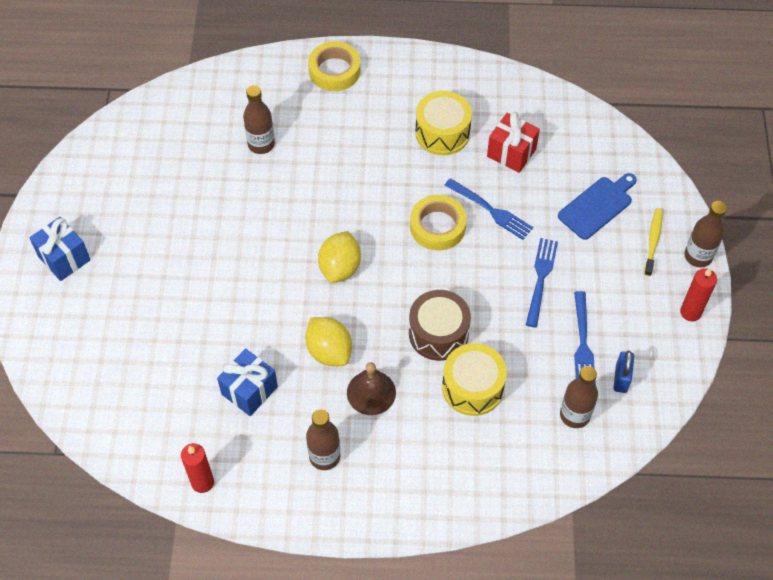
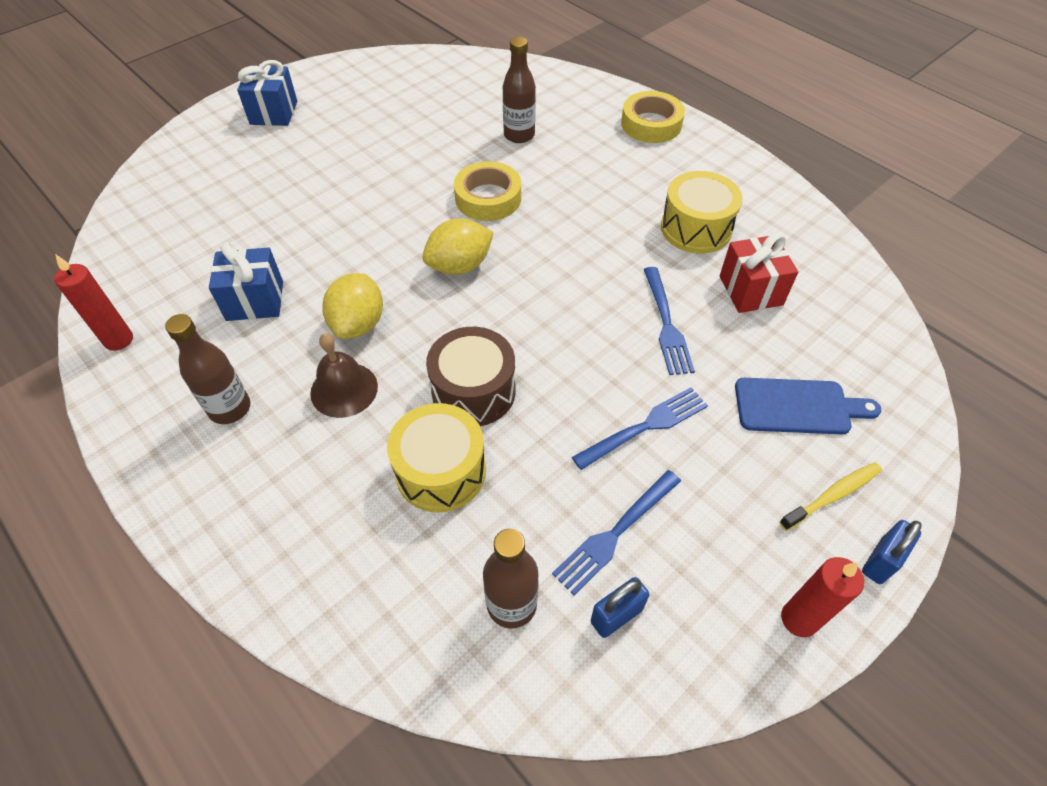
camera: 45 degrees right, 5 degrees down
(437, 226) = (593, 299): yellow tape -> yellow tape (488, 198)
(698, 256) = (880, 561): brown bottle -> blue padlock

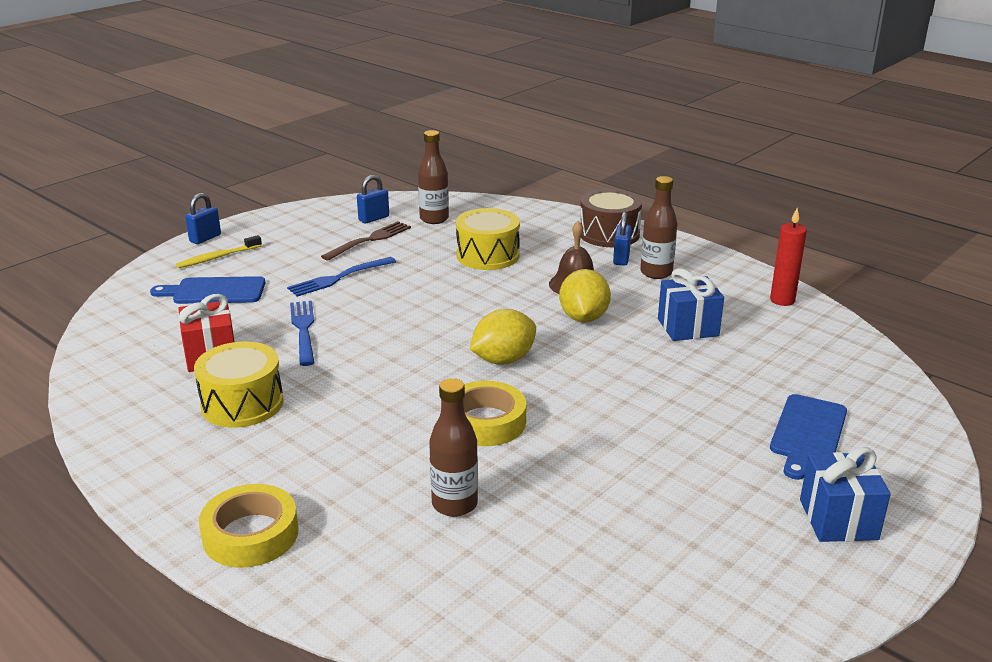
camera: 175 degrees right, 25 degrees down
(239, 173) = (807, 433): none -> blue cutting board
(258, 448) = (621, 258): none -> blue padlock
(473, 391) = (472, 288): brown drum -> brown drum (609, 234)
(615, 533) = (369, 240): blue fork -> brown fork
(799, 619) = (268, 221): red candle -> none

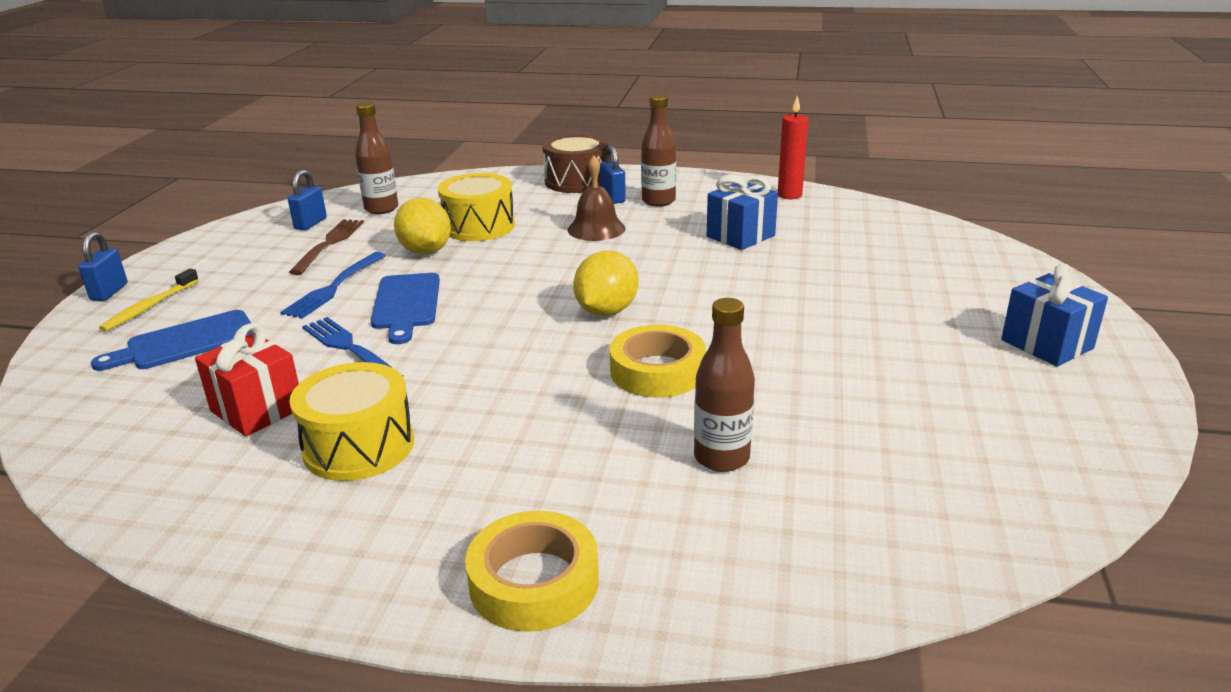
camera: 30 degrees left, 0 degrees up
(583, 318) = (639, 254): yellow lemon -> yellow lemon (425, 251)
(807, 433) = (939, 288): blue cutting board -> blue cutting board (406, 304)

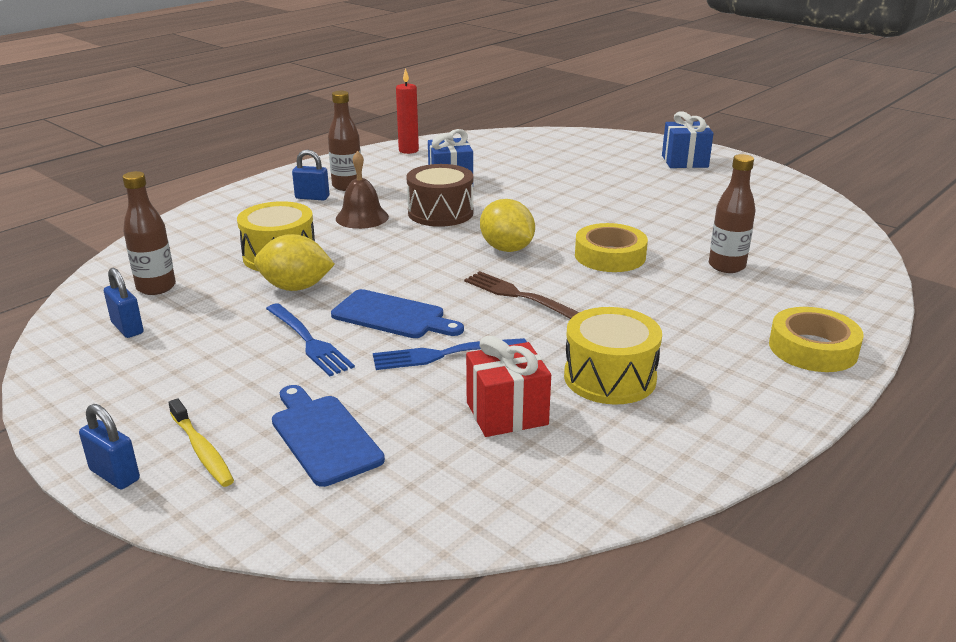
camera: 60 degrees left, 0 degrees up
(185, 342) = (323, 436): blue cutting board -> blue cutting board turned 150 degrees clockwise
(329, 244) = (200, 327): brown fork -> brown fork (519, 296)
(576, 181) = (252, 200): brown drum -> brown drum (440, 213)

